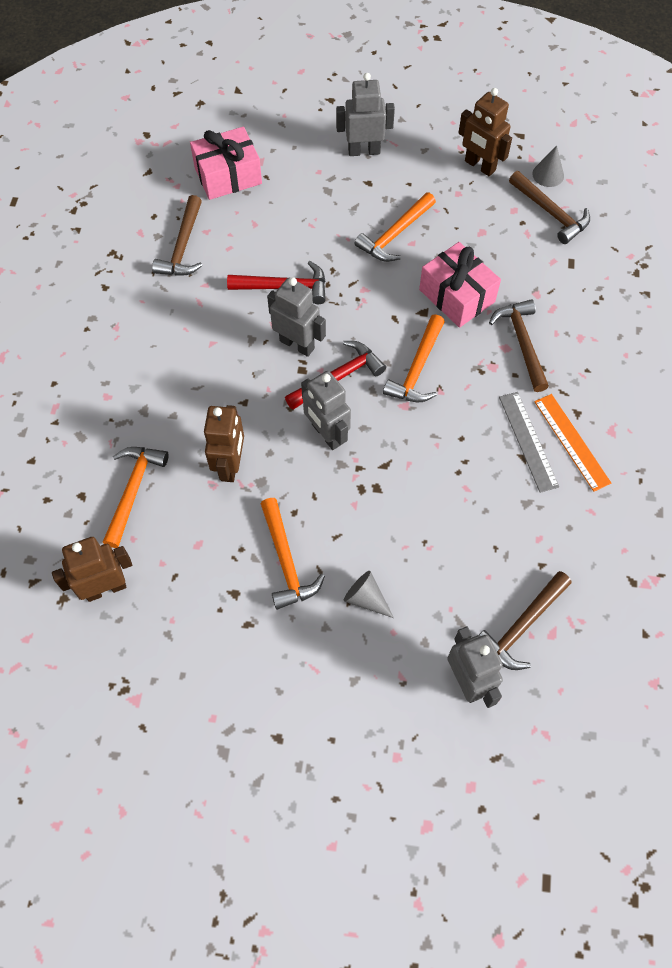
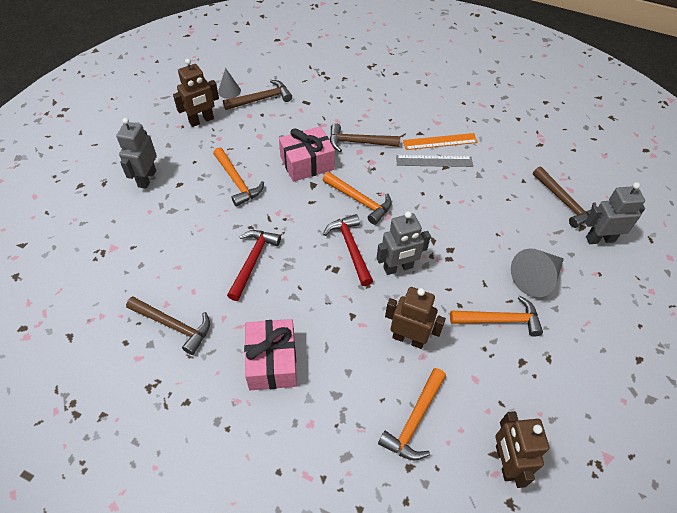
camera: 75 degrees left, 10 degrees down
(133, 491) = (415, 420): orange hammer -> orange hammer turned 90 degrees counterclockwise
(228, 175) = (114, 274): pink gift -> pink gift (272, 362)
(297, 344) = (311, 266): grey robot -> none
(365, 598) = (536, 278): grey cone -> grey cone, size x1.69

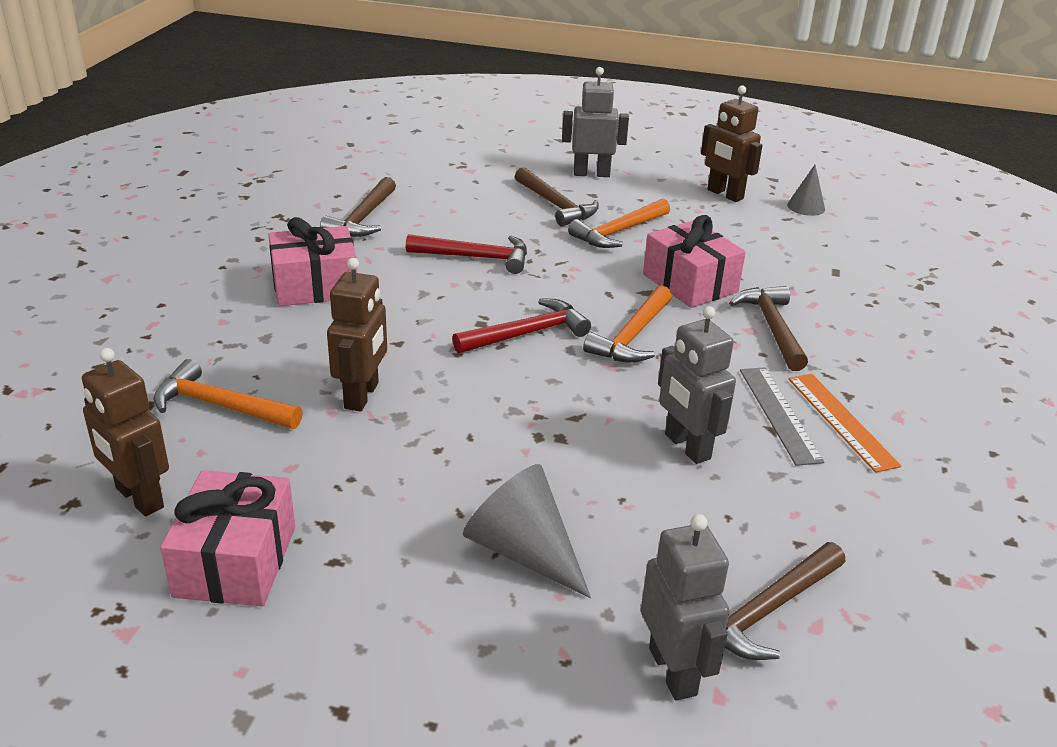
camera: 80 degrees right, 20 degrees down
(261, 99) = (809, 233): brown hammer -> brown hammer (555, 205)
(398, 268) = (500, 381): grey robot -> grey robot (686, 447)
(499, 320) = (413, 497): orange hammer -> none
(505, 462) = (139, 498): brown robot -> brown robot turned 120 degrees counterclockwise
(553, 405) = (236, 561): none -> pink gift

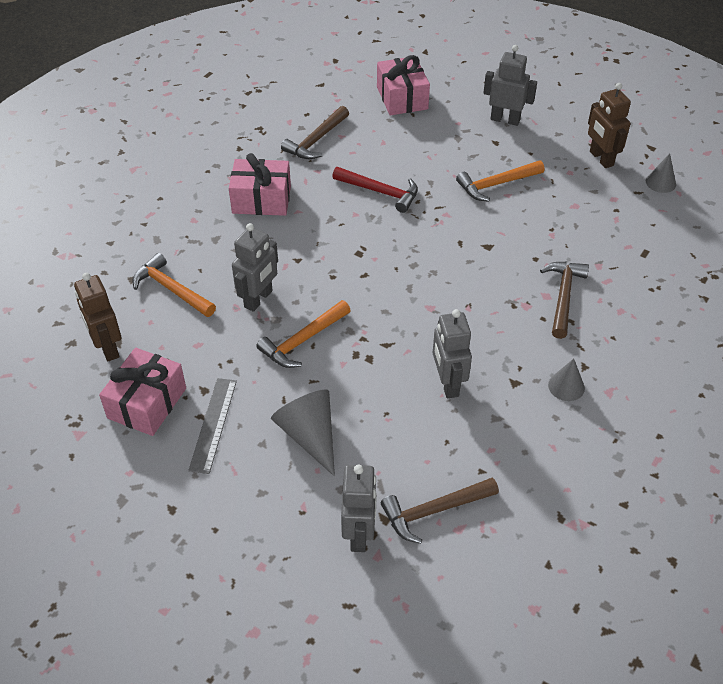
camera: 20 degrees right, 15 degrees up
(362, 396) = (258, 299): brown robot -> grey robot
(526, 334) = (385, 268): red hammer -> none
(555, 205) = (462, 149): brown hammer -> none
(632, 336) = (458, 284): orange hammer -> orange hammer (303, 340)
(690, 283) = (524, 244): pink gift -> pink gift (402, 98)
(779, 414) = (525, 371): grey ruler -> grey ruler (213, 424)
(841, 421) = (566, 386): orange ruler -> grey cone

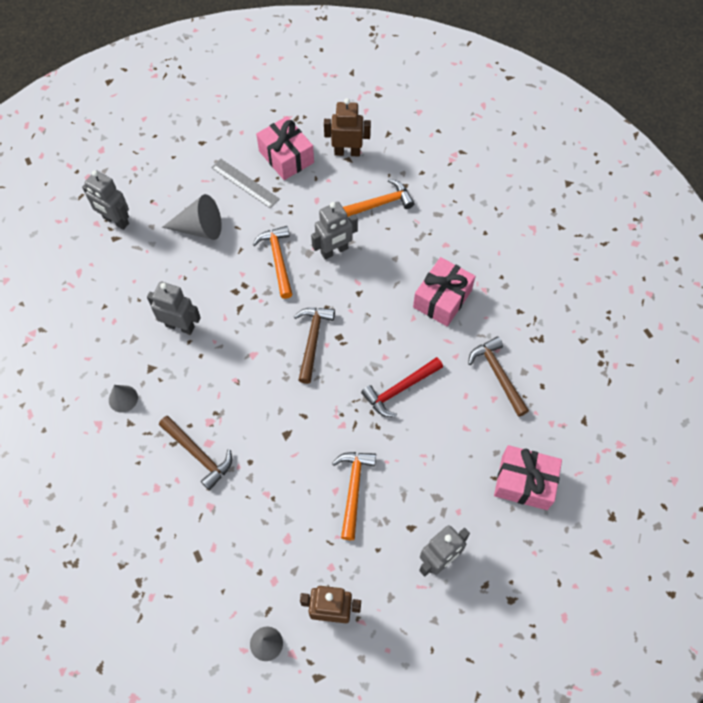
camera: 120 degrees right, 15 degrees up
(258, 299) = (334, 251): grey robot -> grey robot turned 90 degrees counterclockwise
(434, 511) = (99, 265): brown hammer -> brown hammer (312, 340)

